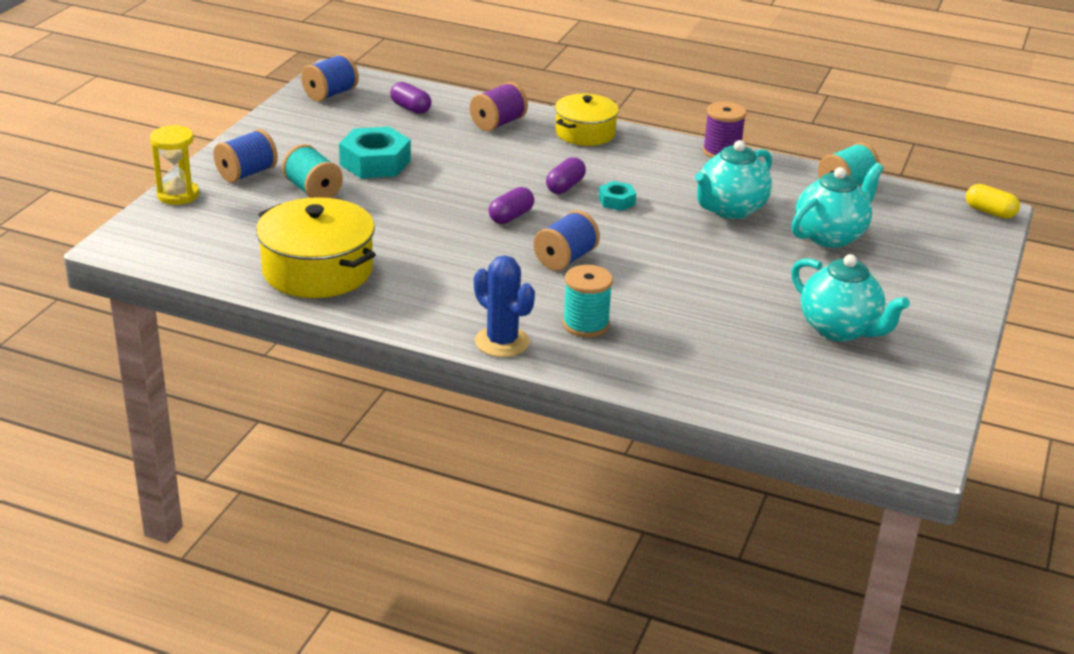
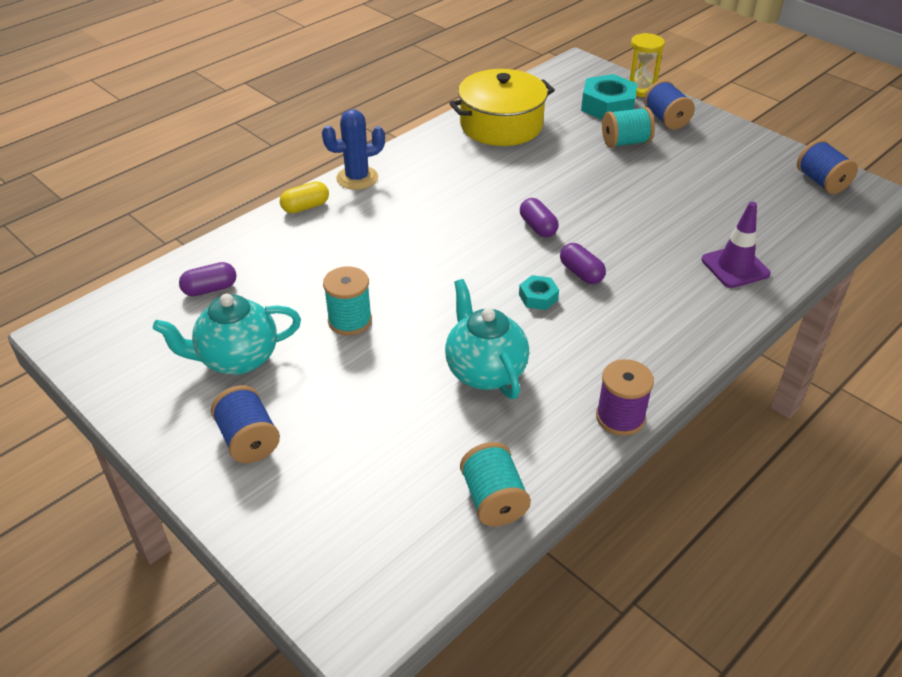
camera: 115 degrees right, 10 degrees up
(375, 162) = (667, 179): turquoise nut -> turquoise nut (608, 106)
(410, 108) = (781, 220): purple capsule -> purple capsule (210, 289)
(498, 123) = (735, 267): purple spool -> purple traffic cone
(565, 259) = (451, 237): blue spool -> blue spool (248, 440)
(585, 133) = (698, 321): yellow pot -> none
(585, 324) = (351, 220): turquoise spool -> turquoise spool (350, 321)
(831, 236) = (391, 429): turquoise teapot -> none
(990, 212) = (357, 627): yellow capsule -> yellow capsule (305, 207)

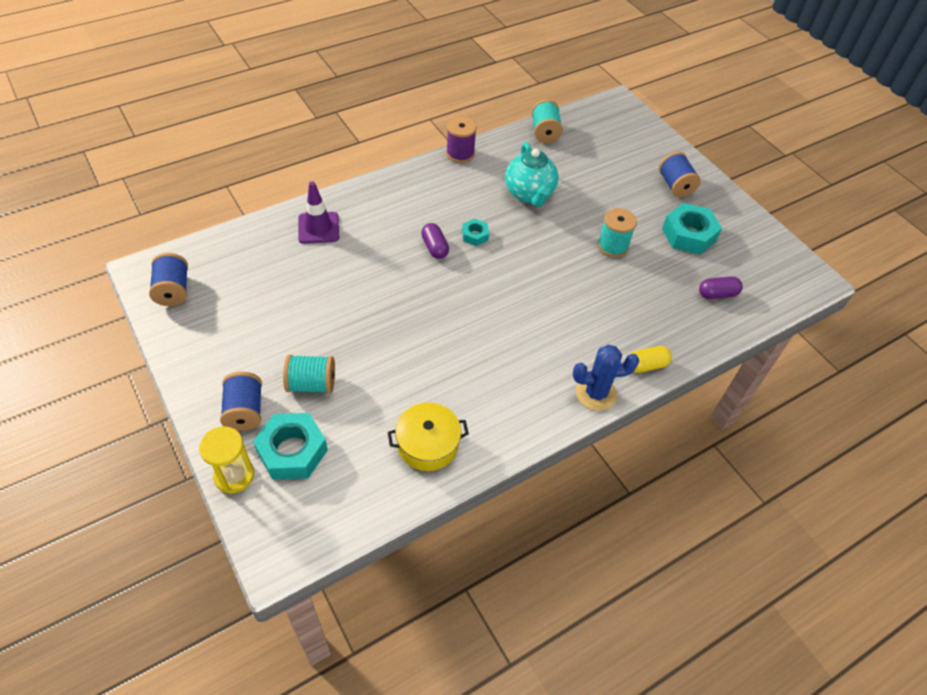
camera: 170 degrees left, 10 degrees up
(237, 359) = (688, 235): turquoise teapot -> turquoise nut
(501, 125) = (428, 444): yellow pot -> yellow pot, size x0.65
(538, 227) = (448, 297): purple capsule -> none

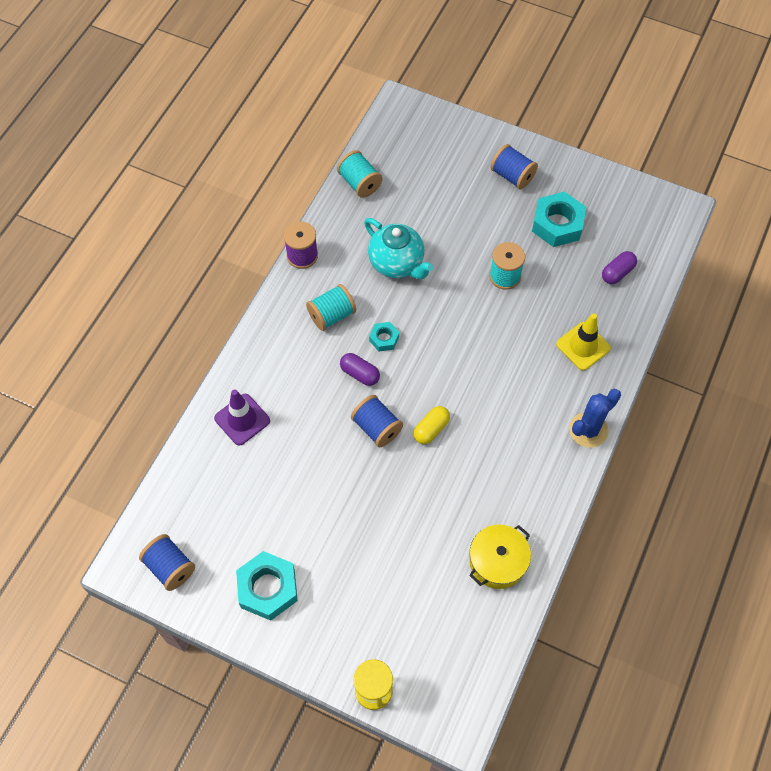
camera: 30 degrees left, 10 degrees up
(245, 411) = (333, 633): blue spool -> blue spool (377, 428)
(292, 451) = (400, 639): turquoise nut -> turquoise nut (268, 588)
(311, 384) = (366, 572): turquoise spool -> turquoise spool (332, 315)
(642, 329) = (583, 346): none -> yellow traffic cone
(646, 365) = (608, 379): yellow capsule -> yellow capsule (431, 429)

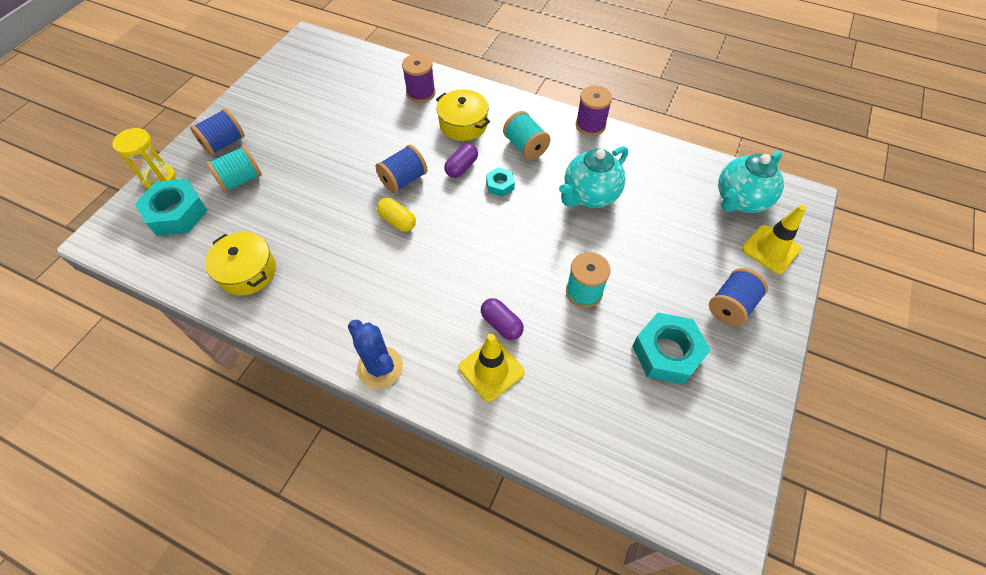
camera: 90 degrees right, 5 degrees down
(170, 567) = (300, 61): blue spool -> blue spool (224, 143)
(242, 419) = (421, 93): purple traffic cone -> purple spool
(268, 588) = (268, 113): turquoise nut -> turquoise nut (177, 213)
(296, 374) = (463, 124): none -> yellow pot
(359, 183) = (686, 165): turquoise spool -> turquoise spool (240, 180)
(402, 149) = (740, 200): none -> turquoise teapot
(455, 139) = (770, 249): none -> yellow traffic cone
(617, 273) = (602, 421): purple capsule -> purple capsule (501, 324)

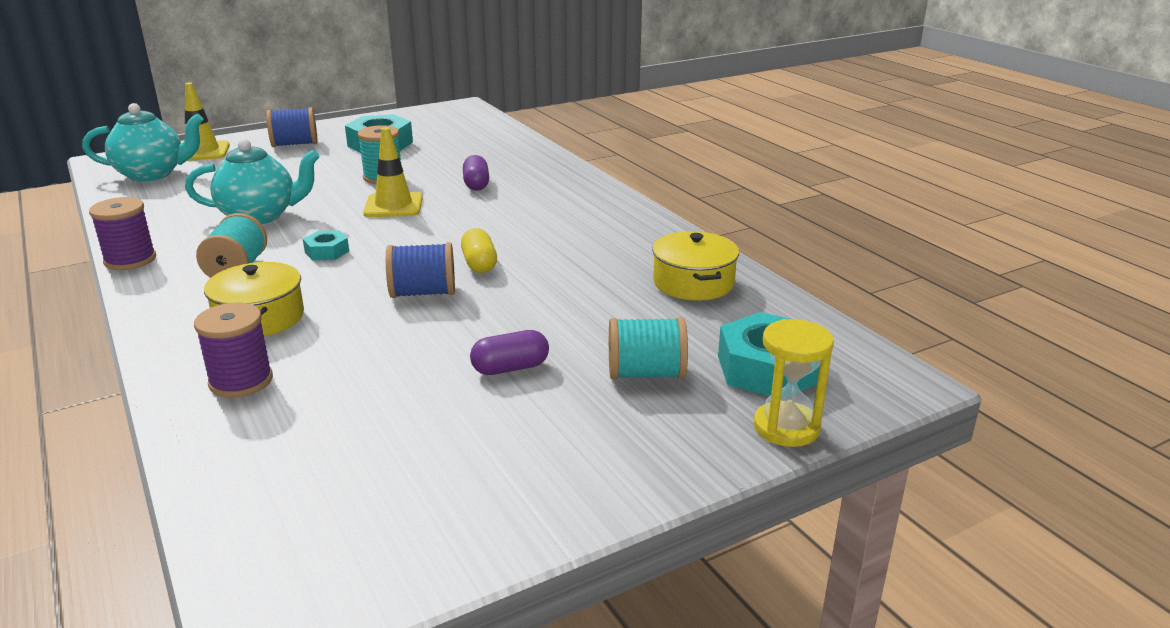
camera: 145 degrees left, 30 degrees down
(224, 143) = (642, 439): blue spool -> none
(380, 367) = (606, 196): blue cactus -> none
(461, 167) = (339, 279): purple capsule -> purple capsule (510, 368)
(491, 370) = (517, 172): yellow traffic cone -> yellow traffic cone (393, 206)

